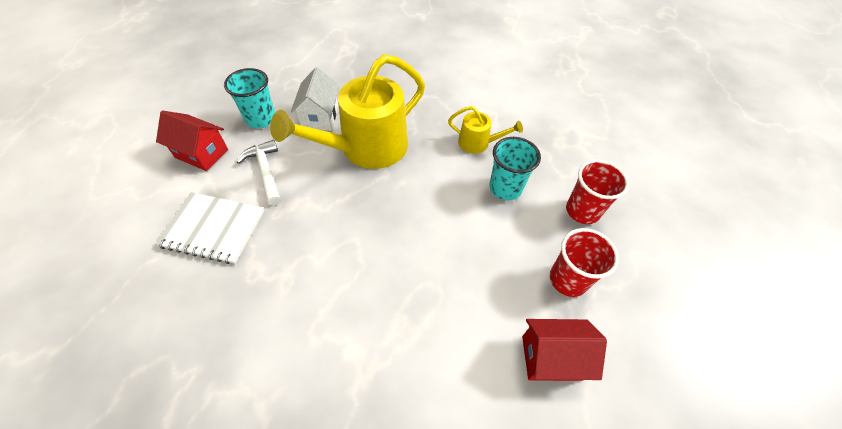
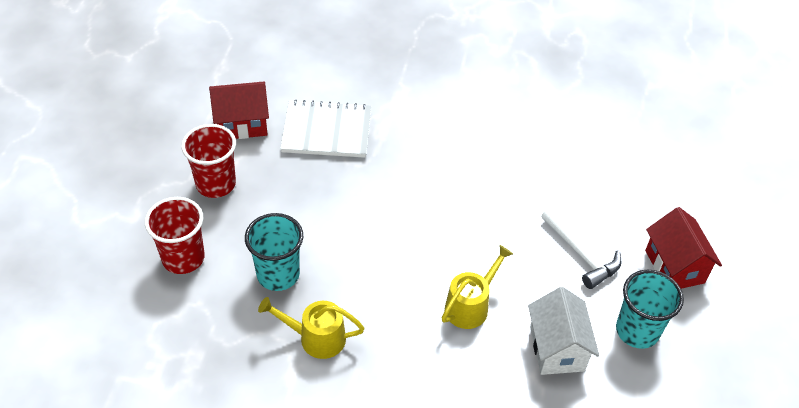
camera: 170 degrees right, 5 degrees down
(202, 153) = (674, 266): red house -> red house turned 60 degrees clockwise
(213, 228) = (595, 185): white notebook -> white notebook (326, 131)
(366, 148) = (470, 306): yellow watering can -> yellow watering can, size x0.47

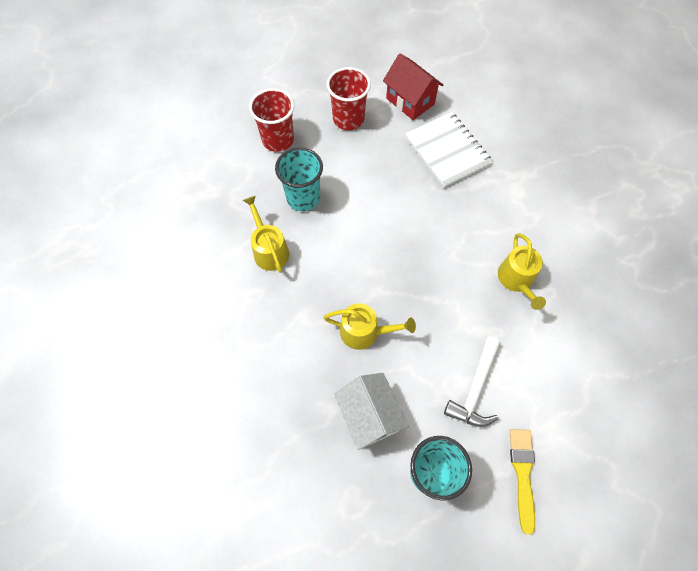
camera: 60 degrees right, 15 degrees up
(500, 164) = (516, 280): none -> yellow watering can
(557, 348) = (369, 416): white house -> white house turned 75 degrees counterclockwise
(674, 266) = (522, 474): red house -> yellow brush

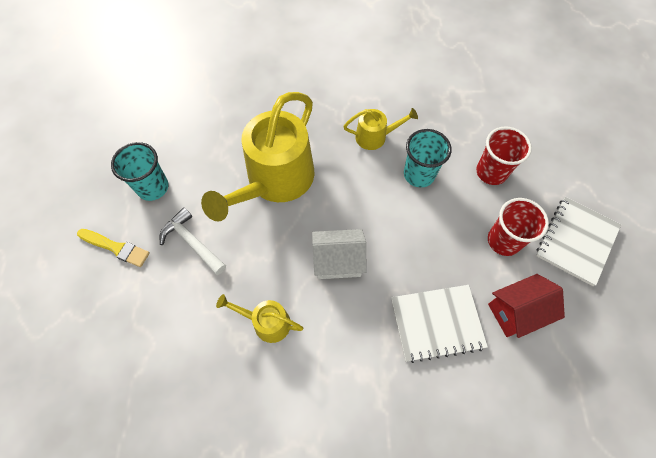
camera: 110 degrees right, 0 degrees up
(327, 71) = (576, 241): none -> white notebook
(364, 332) = (275, 180): yellow watering can -> yellow watering can, size x2.12
(369, 416) = (211, 163): white house -> white house (338, 261)

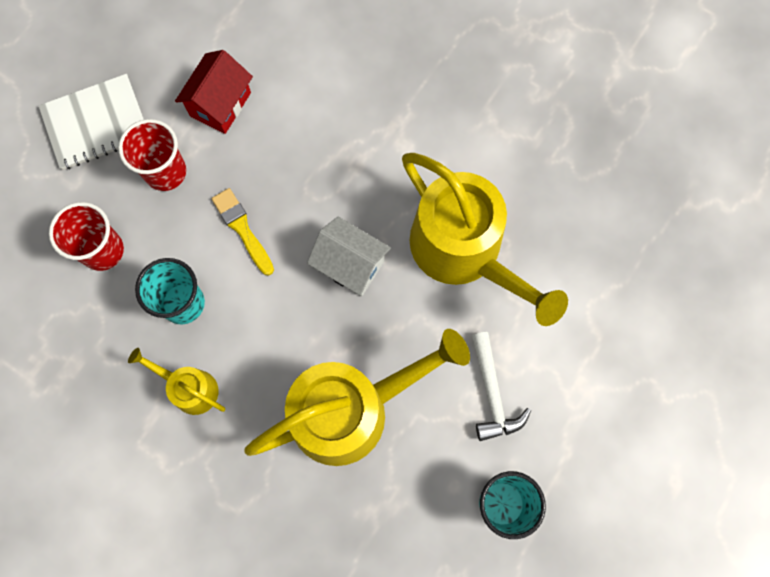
camera: 145 degrees left, 10 degrees up
(116, 248) = (582, 446): yellow brush -> yellow brush (242, 229)
(267, 322) = (464, 251): yellow watering can -> yellow watering can, size x2.12
(437, 323) = (302, 143): white notebook -> none
(516, 312) = (220, 104): red house -> red house turned 75 degrees counterclockwise

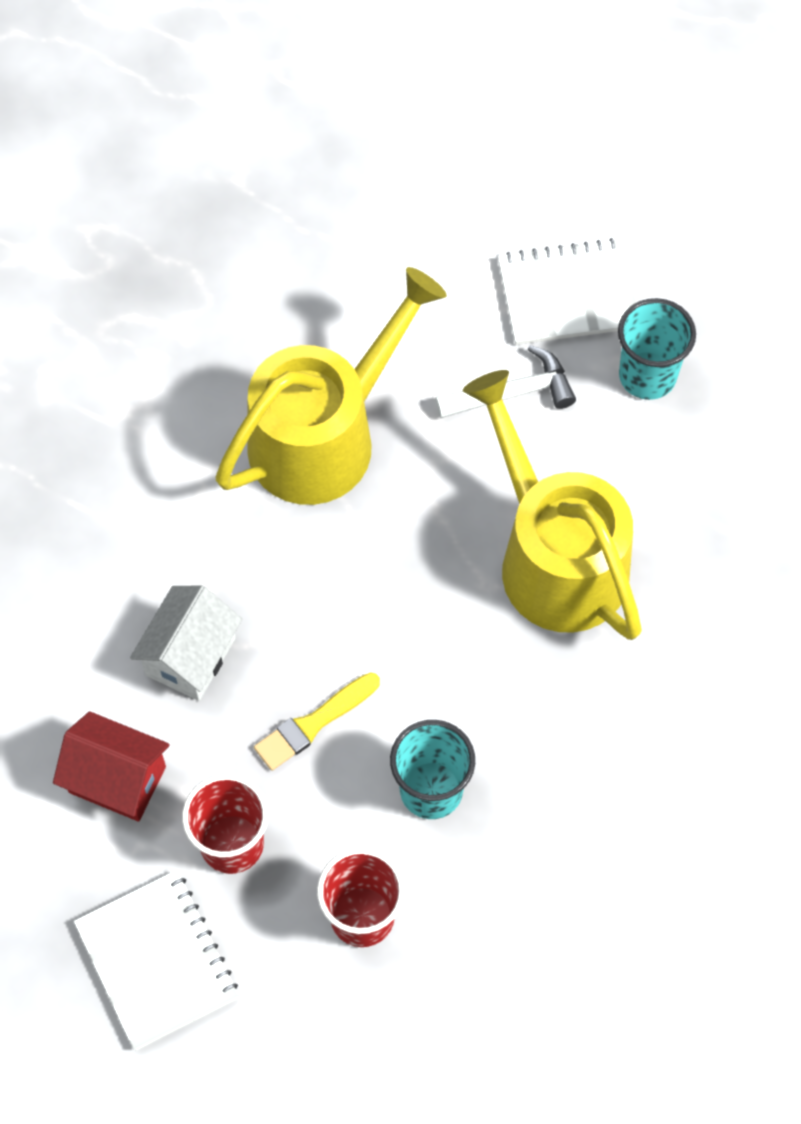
camera: 95 degrees left, 10 degrees down
(190, 388) = (551, 764): yellow watering can -> none
(350, 265) = (355, 576): white house -> white house (190, 656)
(579, 448) = (568, 294): none -> white notebook

